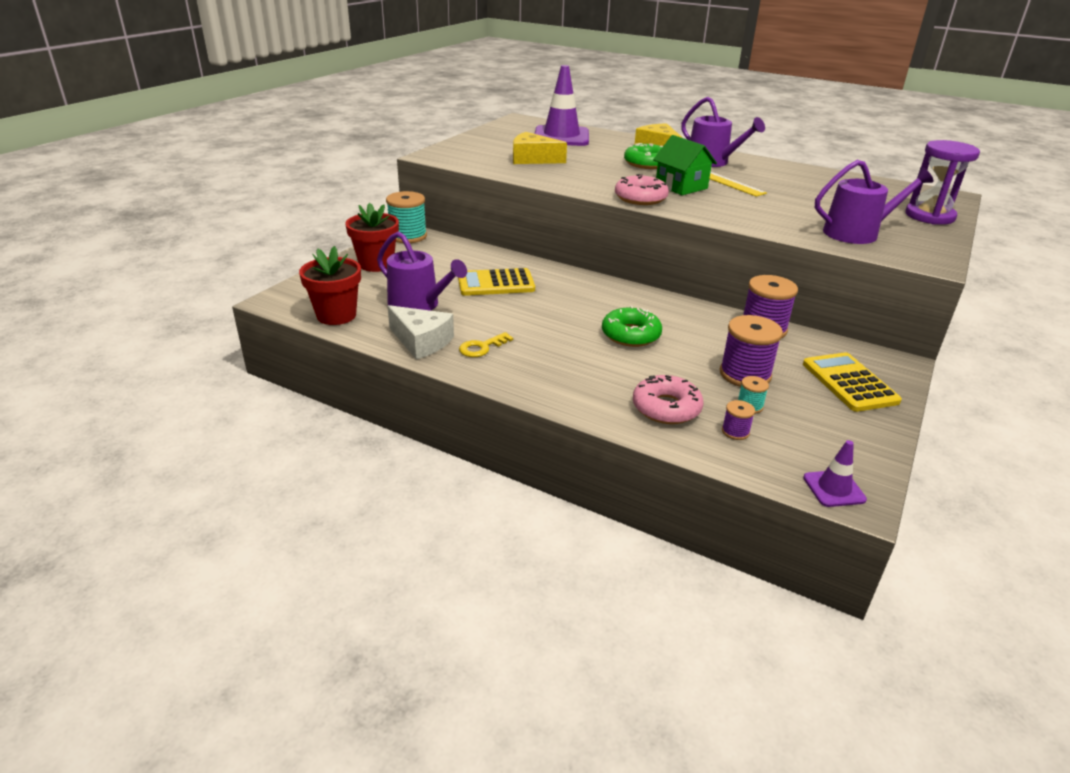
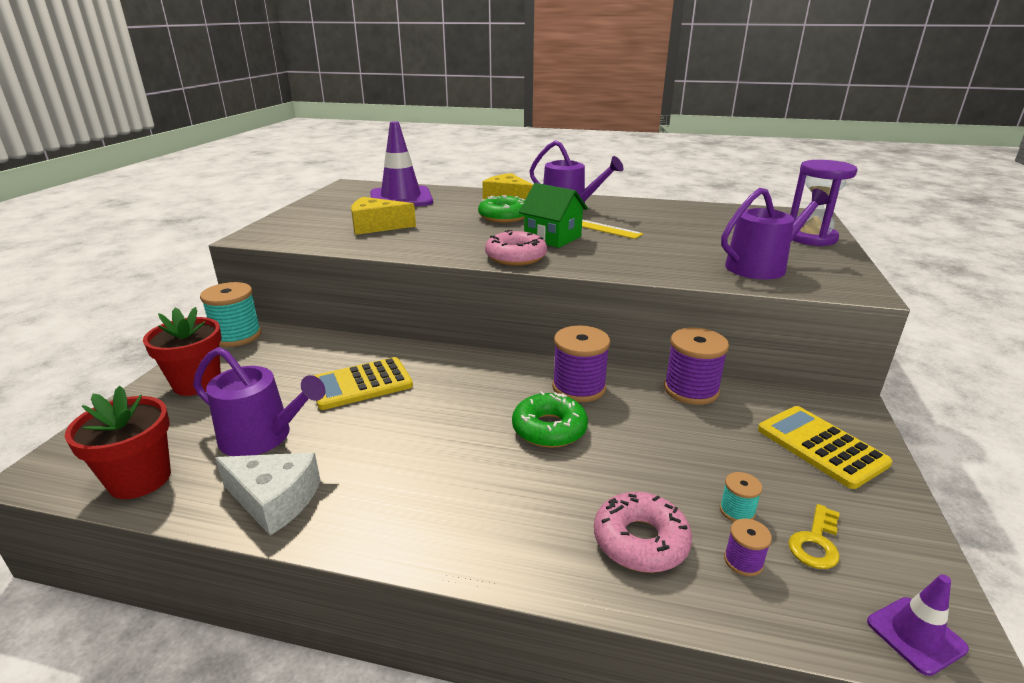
camera: 15 degrees left, 5 degrees down
(482, 347) = (363, 491): yellow key -> yellow key (816, 542)
(745, 374) = (705, 461): purple spool -> purple spool (578, 387)

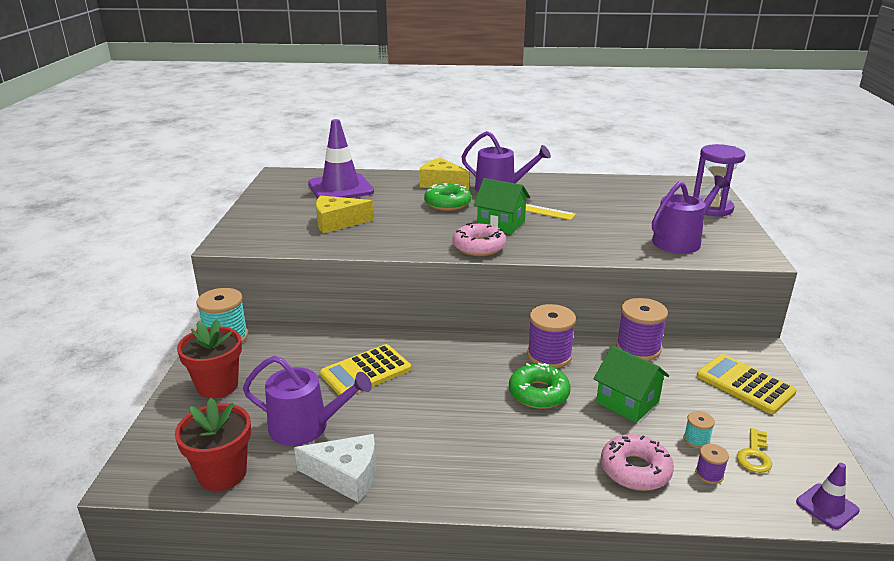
camera: 10 degrees left, 0 degrees up
(657, 451) = (627, 402): none -> green house

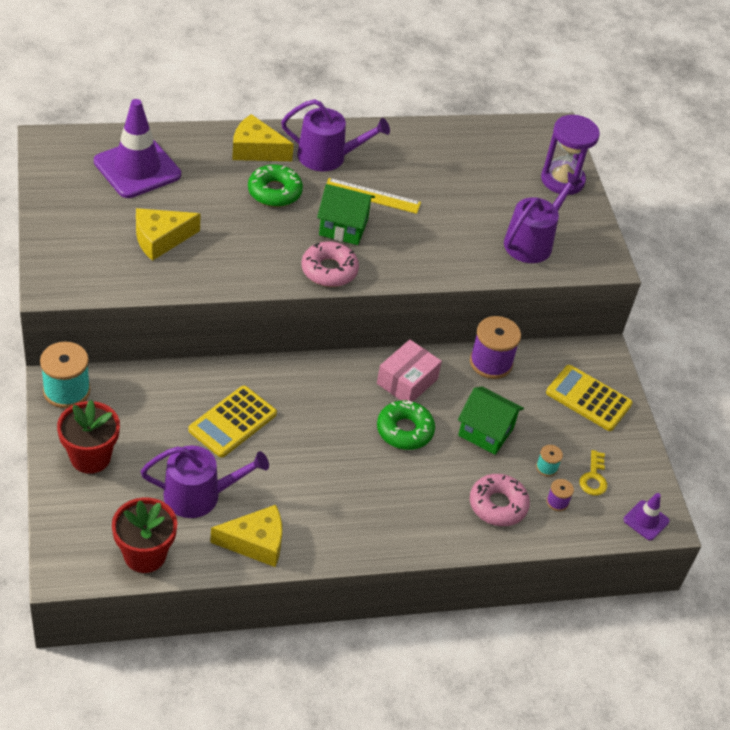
camera: 20 degrees left, 20 degrees up
(346, 476) = (255, 543): white cheese -> yellow cheese
(549, 356) = (407, 381): purple spool -> pink box

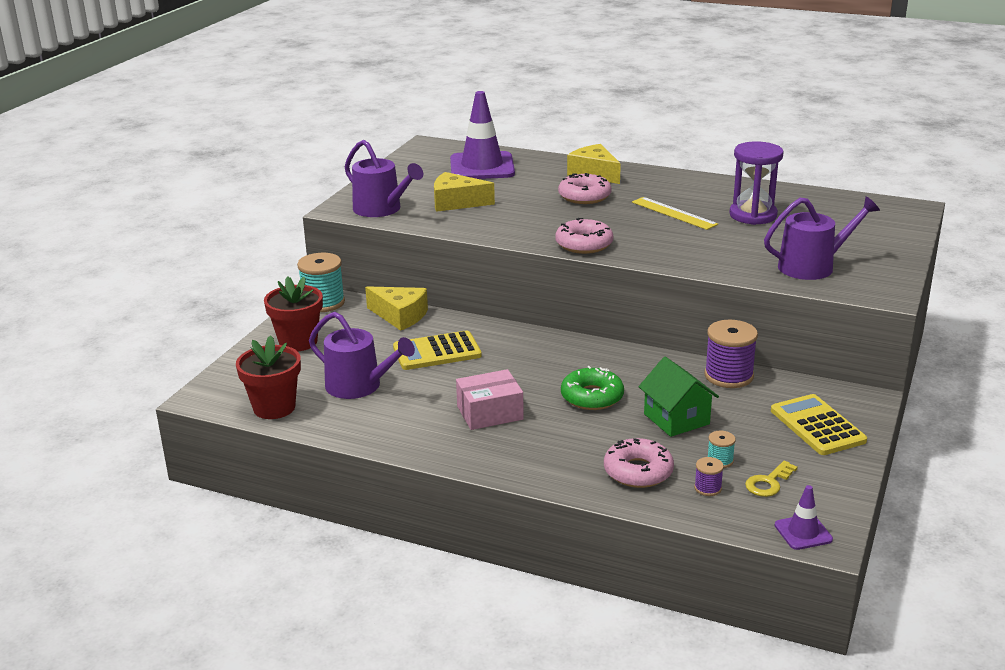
camera: 40 degrees right, 20 degrees down
(255, 543) = (374, 428): yellow cheese -> yellow cheese (400, 316)
(274, 192) = (584, 196): green donut -> pink donut
(328, 157) = (656, 187): purple watering can -> purple watering can (381, 209)
(343, 227) = (626, 224): green house -> none
(407, 381) = (627, 367): pink box -> pink box (490, 413)
(562, 180) = (888, 237): purple hourglass -> purple hourglass (753, 215)

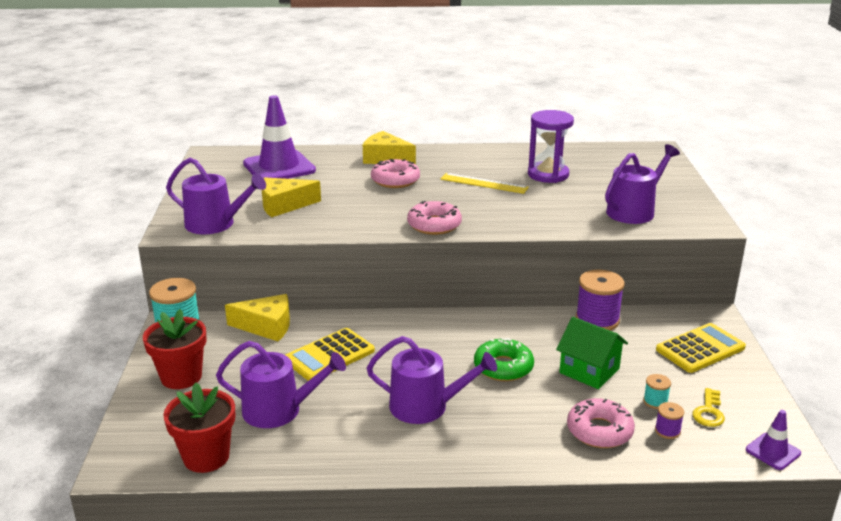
camera: 25 degrees left, 0 degrees up
(490, 413) = (426, 406): pink box -> purple watering can
(817, 426) = (700, 349): yellow calculator -> yellow calculator turned 105 degrees clockwise

